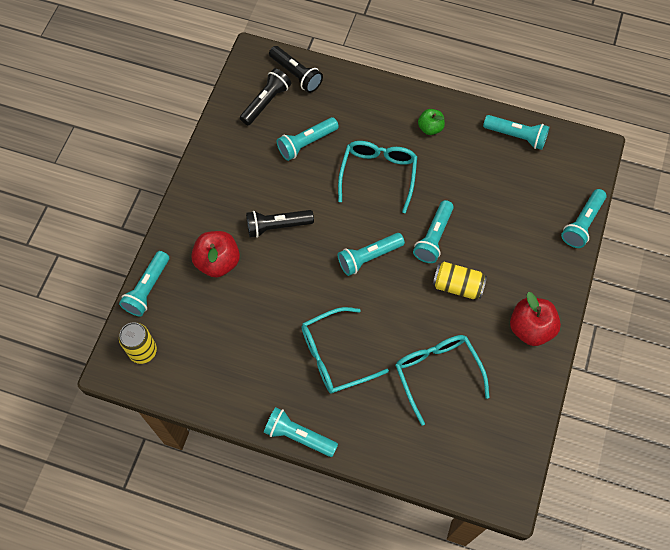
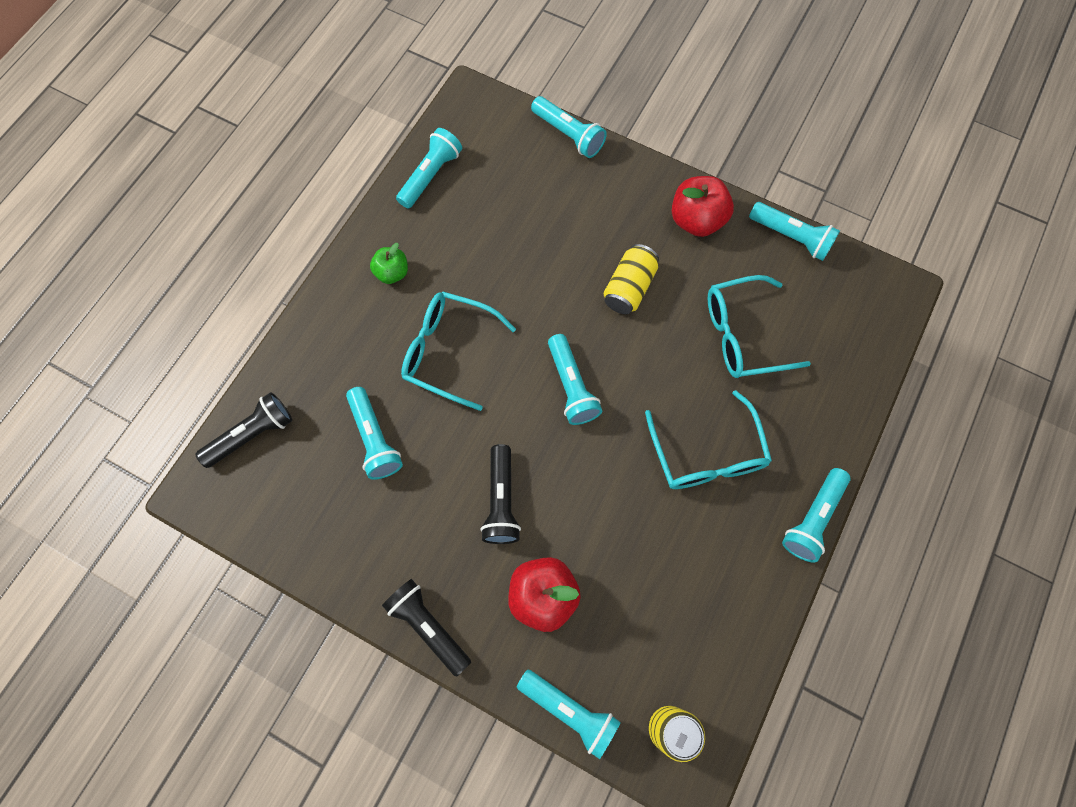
camera: 80 degrees left, 5 degrees up
(266, 102) = (288, 486): black flashlight -> black flashlight (428, 626)
(433, 237) = (556, 302): turquoise flashlight -> turquoise flashlight (791, 237)

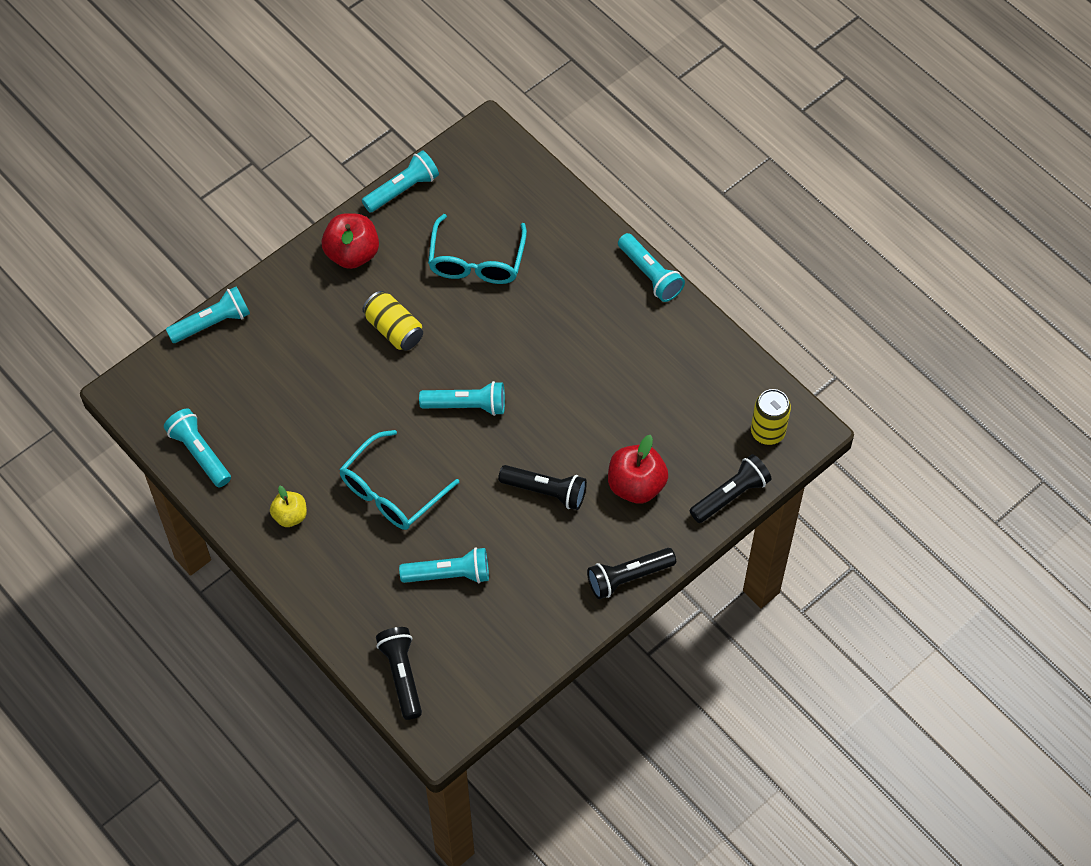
camera: 70 degrees left, 10 degrees down
(392, 273) = (290, 516): green apple -> yellow apple
(569, 711) = (731, 495): turquoise flashlight -> black flashlight
(707, 454) = (568, 327): turquoise glasses -> none

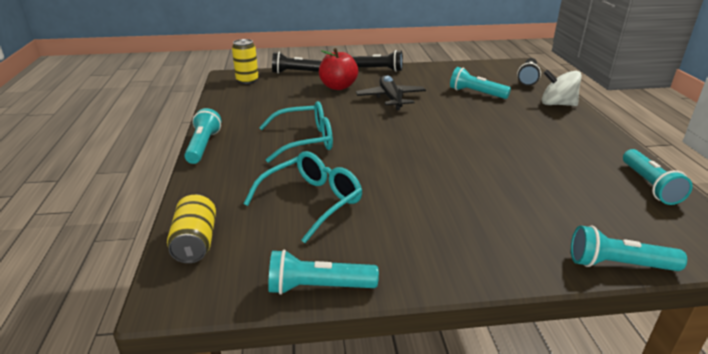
camera: 145 degrees left, 30 degrees down
(290, 516) = (574, 137): yellow apple -> none
(334, 601) = (557, 104): none -> white spinning top
(352, 254) = (423, 256): red apple -> none
(391, 492) = (491, 125): turquoise glasses -> turquoise glasses (305, 140)
(394, 329) = (425, 190): yellow can -> yellow can (195, 242)
(467, 406) = (405, 138): turquoise flashlight -> none
(545, 491) = (390, 98): black flashlight -> black plane

